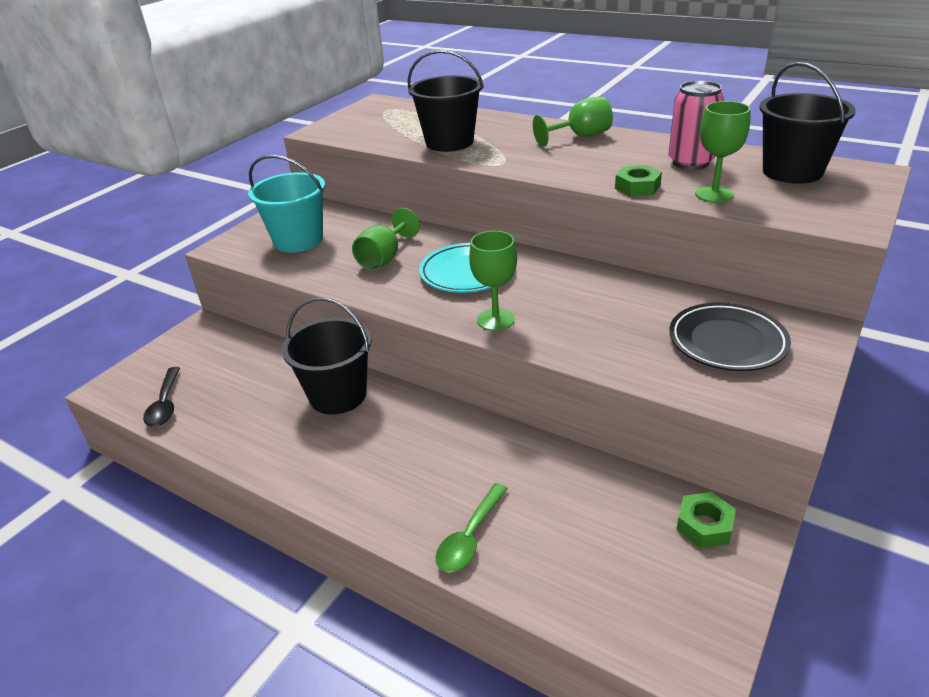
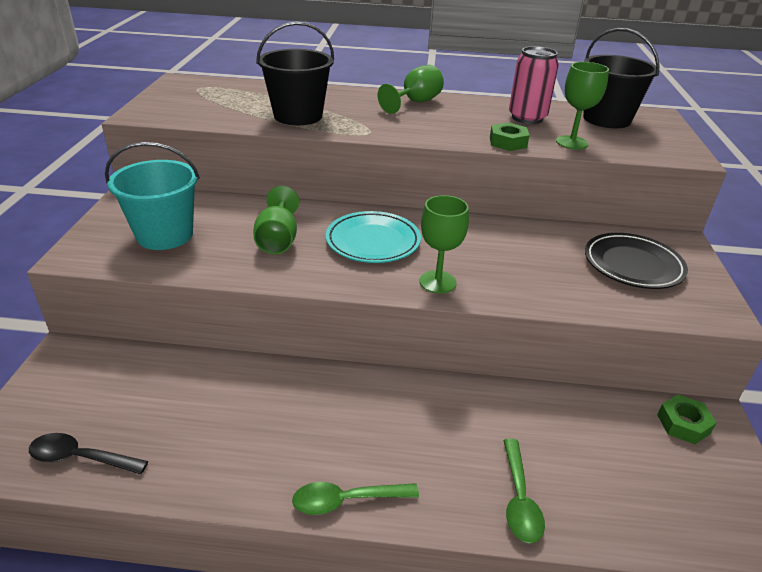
camera: 30 degrees left, 0 degrees up
(165, 404) = (80, 458): black spoon -> black spoon turned 135 degrees clockwise
(324, 491) = (346, 501): none -> green spoon
(338, 395) = (286, 393): black bucket -> none

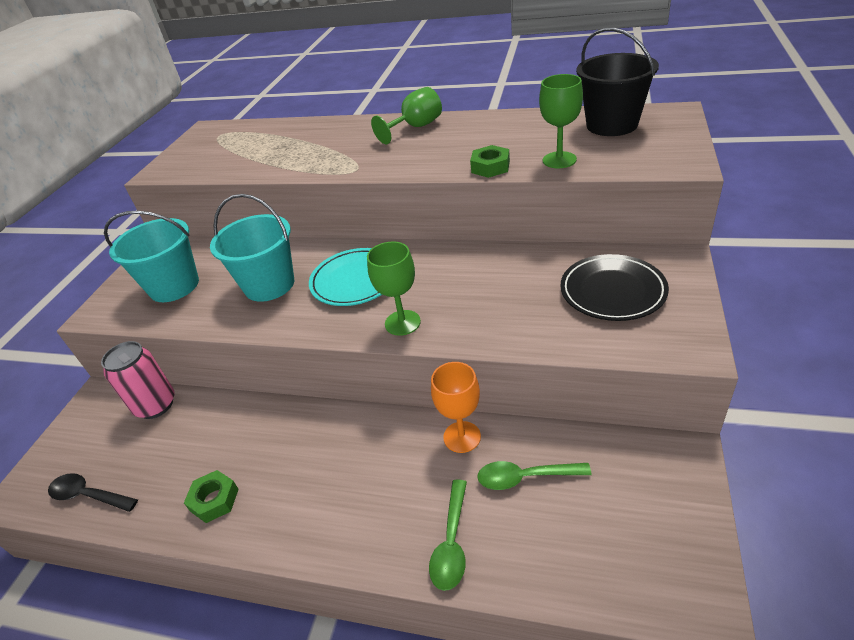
camera: 15 degrees right, 5 degrees up
(278, 240) = (269, 285): green goblet -> turquoise bucket
(298, 116) = (296, 157): black bucket -> none
(346, 501) = (292, 540): green spoon -> green spoon (525, 477)
(499, 400) = (462, 437): none -> orange goblet
(527, 118) = (524, 133): pink can -> pink can (156, 405)
(683, 424) = (646, 462): green nut -> green nut (214, 500)

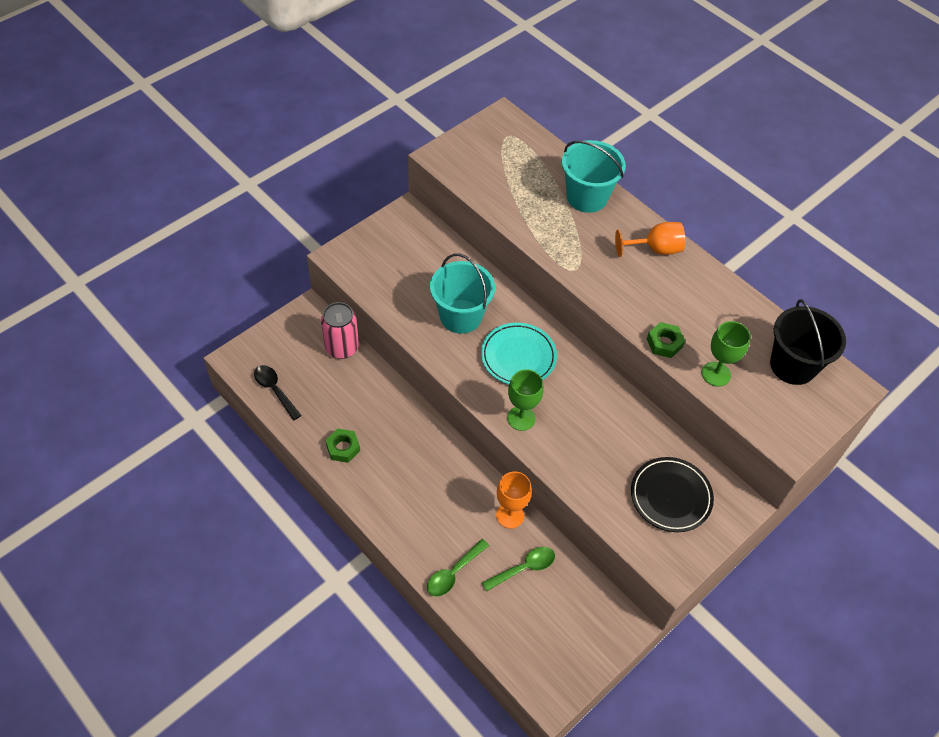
camera: 25 degrees right, 15 degrees up
(174, 286) = (399, 268): turquoise bucket -> turquoise bucket (587, 197)
(416, 127) = (655, 249): green goblet -> orange goblet
(525, 477) = (524, 568): green spoon -> green spoon turned 120 degrees clockwise

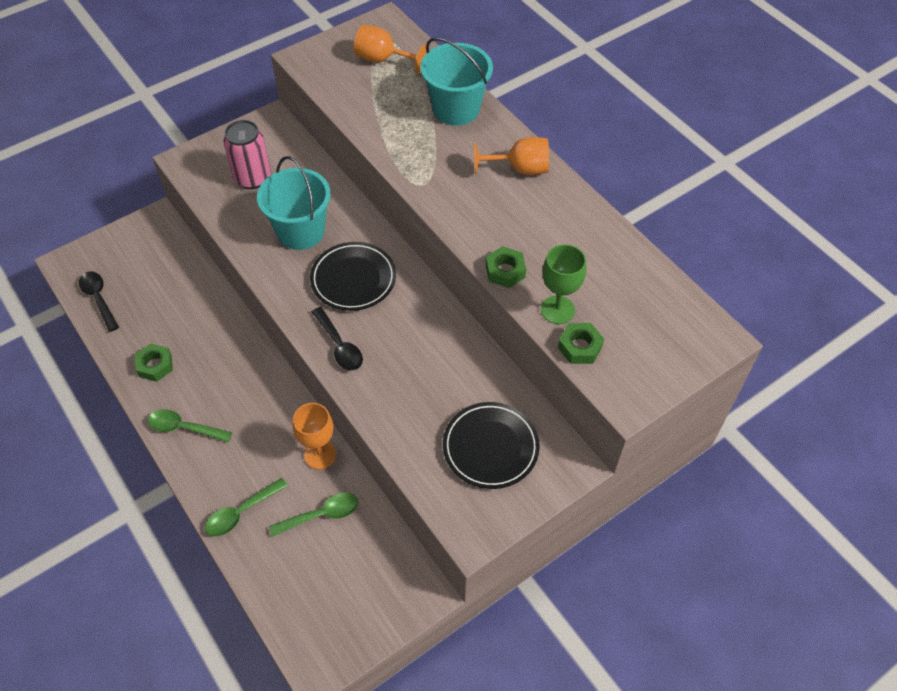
camera: 10 degrees right, 0 degrees up
(342, 347) = (182, 260): pink can -> pink can (252, 178)
(384, 502) = (184, 428): none -> green spoon
(510, 154) = (382, 60): none -> orange goblet
(518, 357) = (353, 279): turquoise plate -> black plate
(521, 418) = (339, 346): green goblet -> black spoon
(741, 405) = (579, 347): none -> green nut
(793, 365) = (652, 307): black bucket -> none

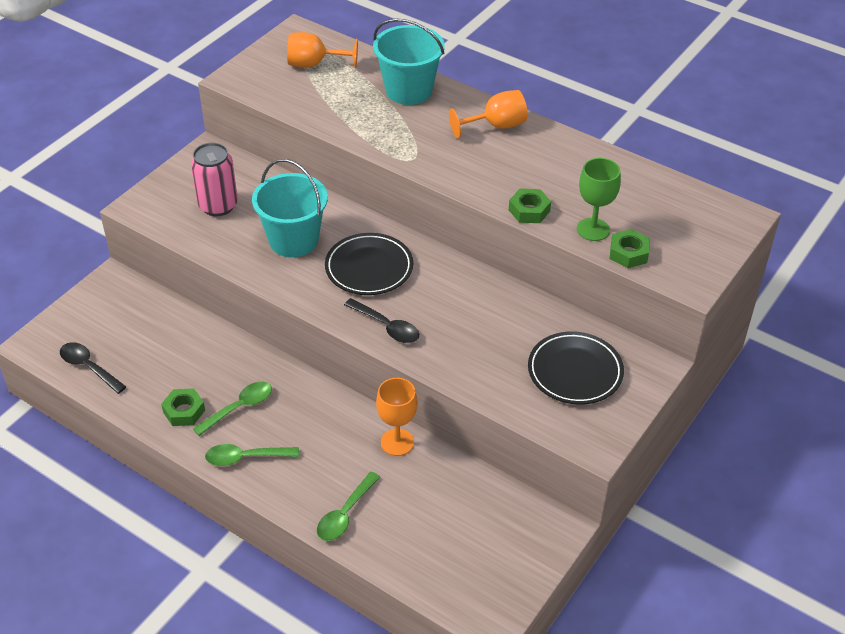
camera: 20 degrees left, 10 degrees down
(321, 515) = (426, 493): green spoon -> green spoon (239, 407)

